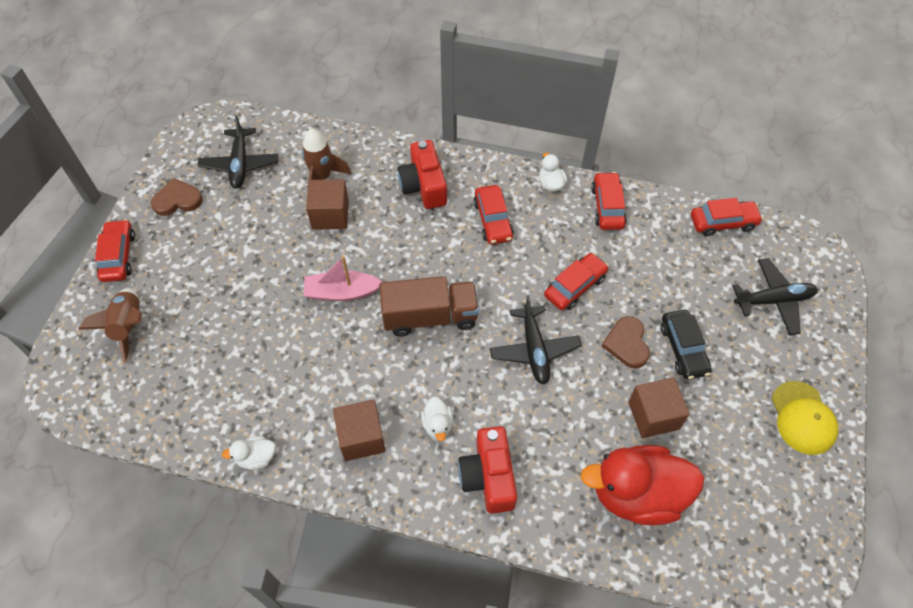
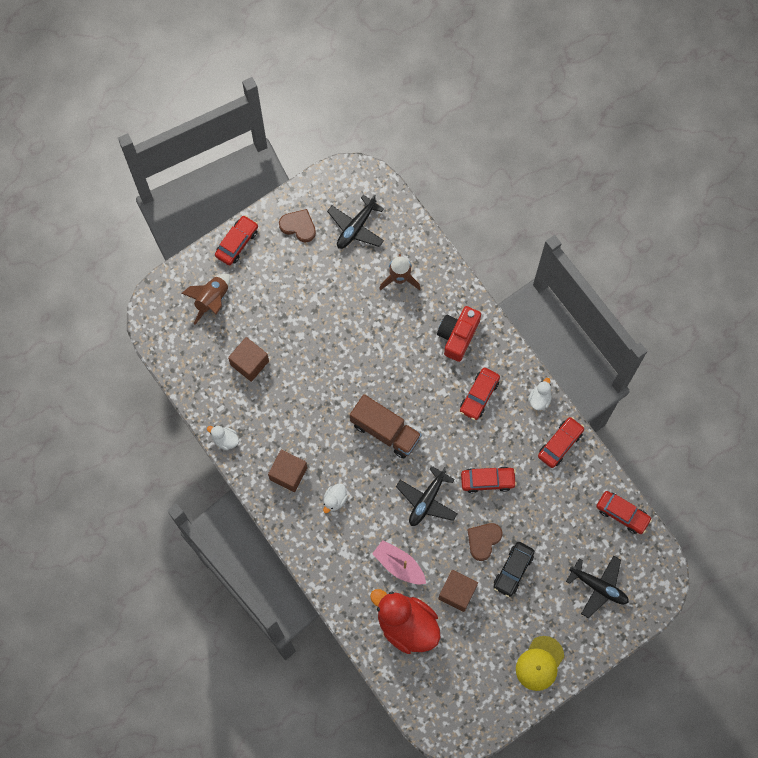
camera: 40 degrees right, 15 degrees up
(330, 215) = (382, 312): brown cube -> brown cube (249, 363)
(342, 292) = (347, 373): pink boat -> pink boat (399, 565)
(488, 477) = (337, 551): red camera -> none

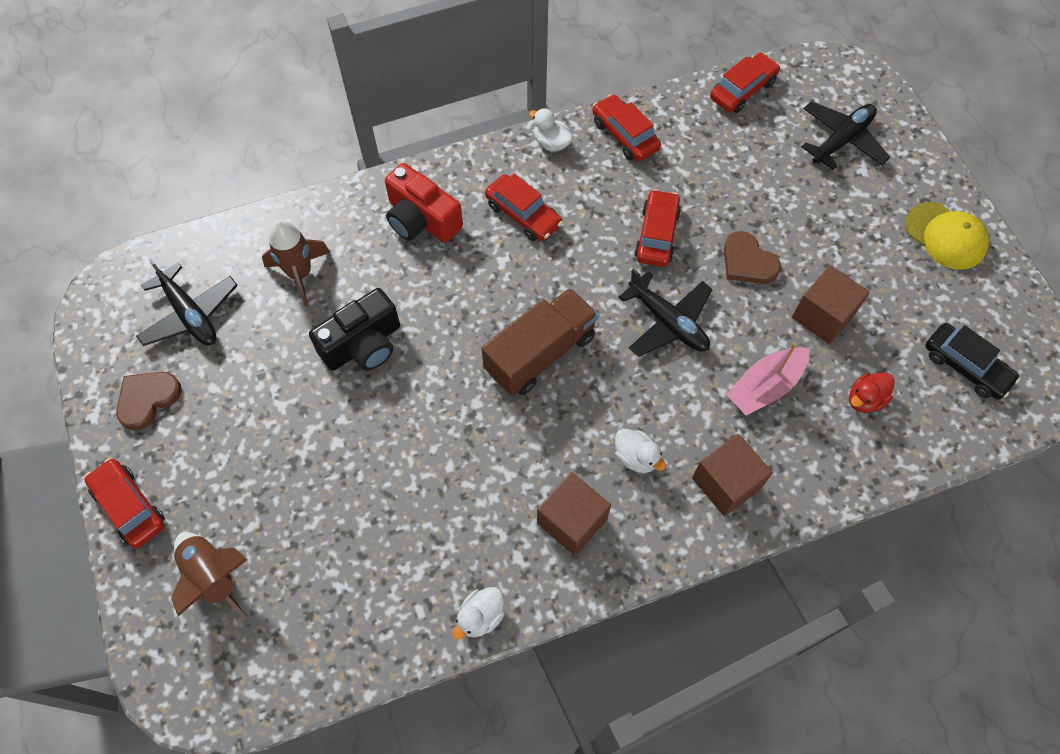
camera: 75 degrees left, 10 degrees down
(249, 363) = (354, 538): brown cube -> brown cube (726, 483)
(363, 329) = (363, 344): none -> black camera
(406, 625) = (865, 399): red duck -> red duck, size x0.43
(513, 570) = (800, 235): black car -> black car (965, 366)

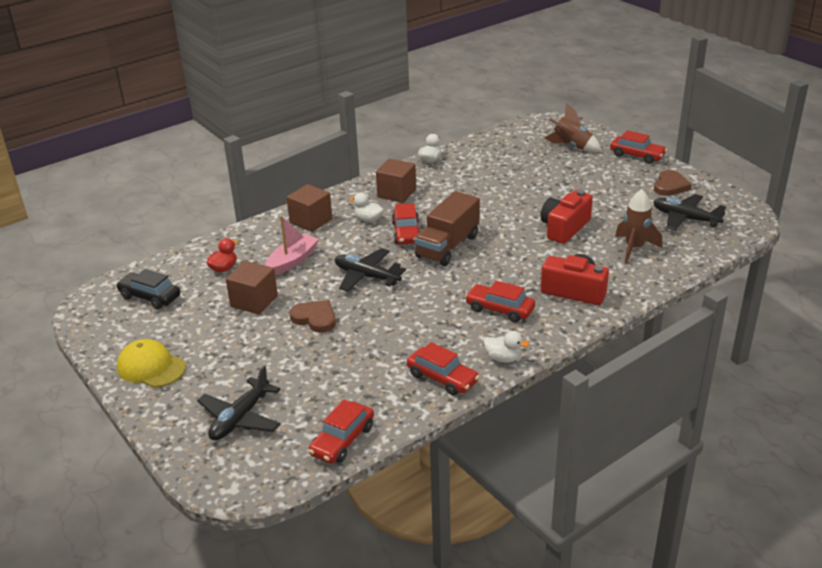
camera: 165 degrees right, 30 degrees down
(363, 344) = (564, 228): black camera -> red camera
(657, 235) = (390, 319): red car -> red car (406, 233)

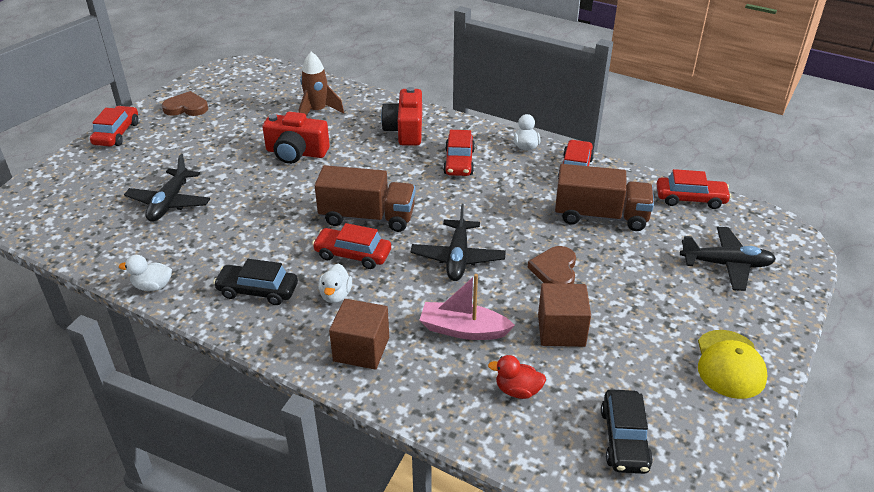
camera: 115 degrees left, 5 degrees up
(361, 368) = (600, 216): none -> brown truck
(396, 193) = (258, 291): brown cube -> black car
(406, 233) = (353, 254): red car -> red car turned 135 degrees counterclockwise
(572, 147) = (97, 178): brown rocket -> none
(685, 218) = (251, 94): black plane -> black plane (169, 203)

